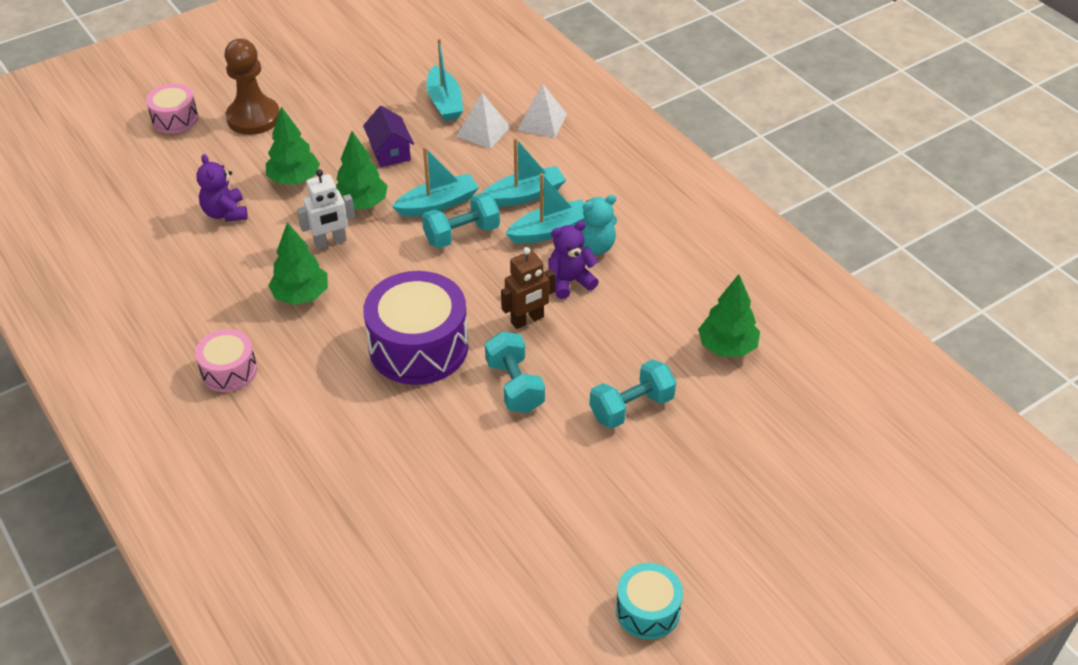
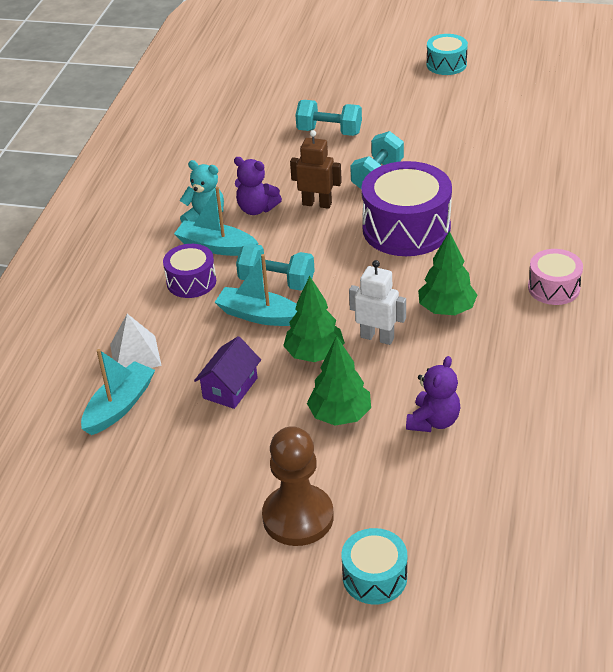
camera: 130 degrees left, 5 degrees down
(175, 119) = (374, 577): pink drum -> turquoise drum
(525, 195) = (191, 281): turquoise boat -> purple drum
(542, 122) = (82, 331): white pyramid -> none
(727, 347) = (231, 128): green tree -> none

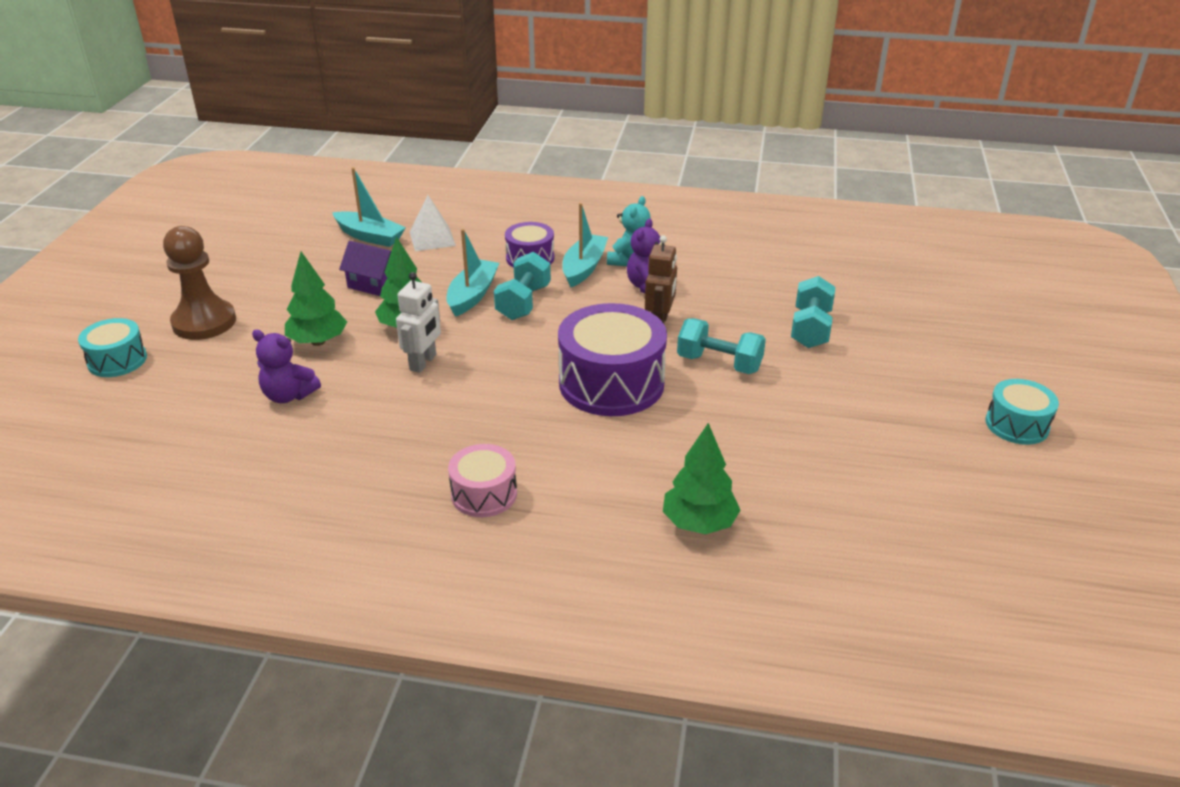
camera: 85 degrees right, 5 degrees down
(446, 309) = (459, 408): green tree -> green tree (699, 523)

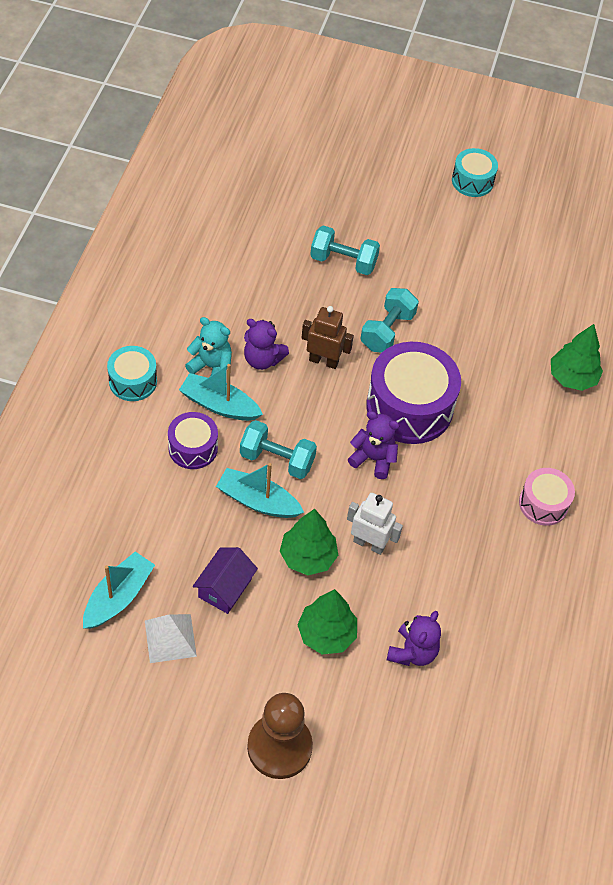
camera: 90 degrees left, 20 degrees up
(117, 360) = (343, 821): turquoise drum -> turquoise drum (133, 381)
(432, 239) = (135, 535): white pyramid -> white pyramid (170, 638)
(533, 361) = (373, 459): none -> purple teddy bear

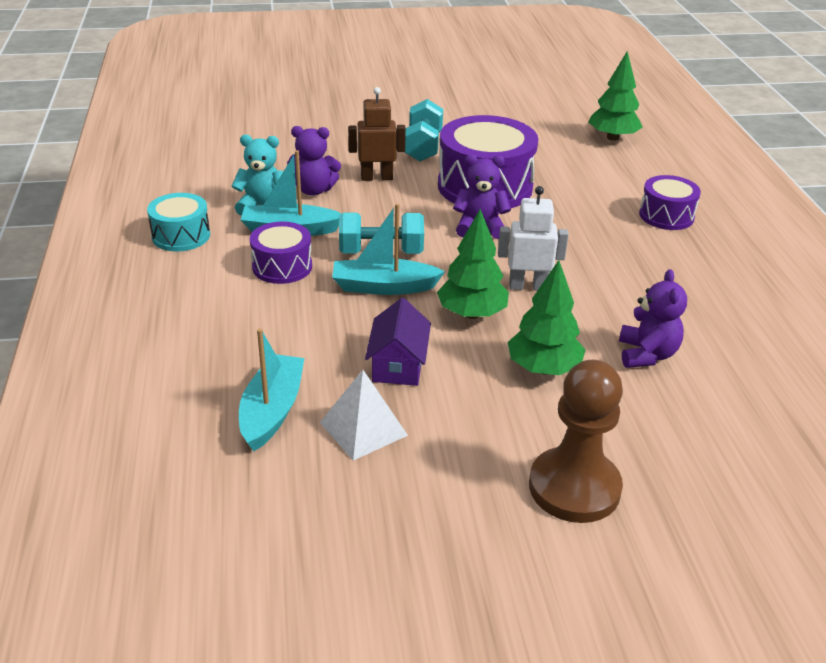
camera: 20 degrees left, 20 degrees down
(343, 261) = (347, 117): turquoise dumbbell -> none
(472, 181) = (425, 56): turquoise drum -> none
(543, 503) = (666, 216): pink drum -> purple drum

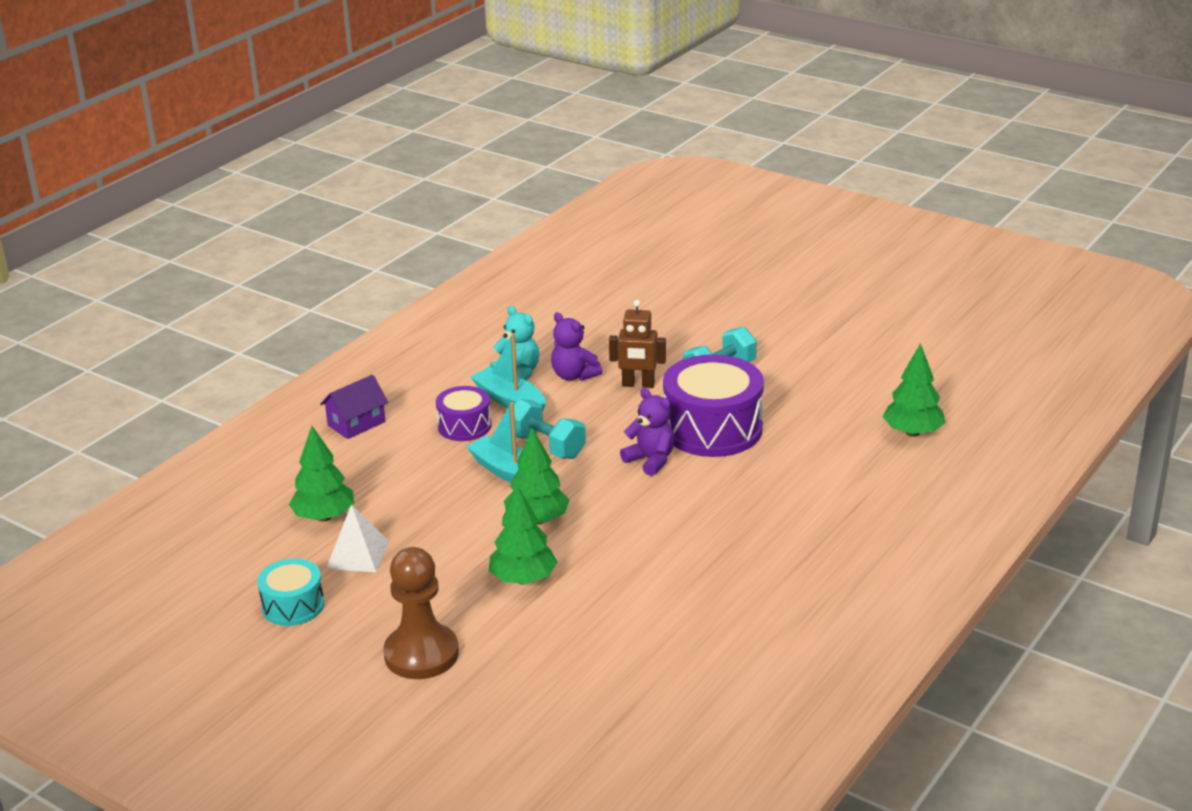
camera: 45 degrees right, 5 degrees down
(181, 236) = (433, 373): turquoise drum -> turquoise drum (293, 606)
(272, 411) = (324, 517): turquoise boat -> green tree
(376, 177) = (638, 384): brown robot -> brown robot turned 150 degrees clockwise
(398, 365) = (436, 528): purple house -> purple house (356, 423)
(527, 286) = (609, 521): white robot -> none
(646, 354) = (610, 609): purple teddy bear -> none
(666, 216) = (826, 521): purple drum -> none

